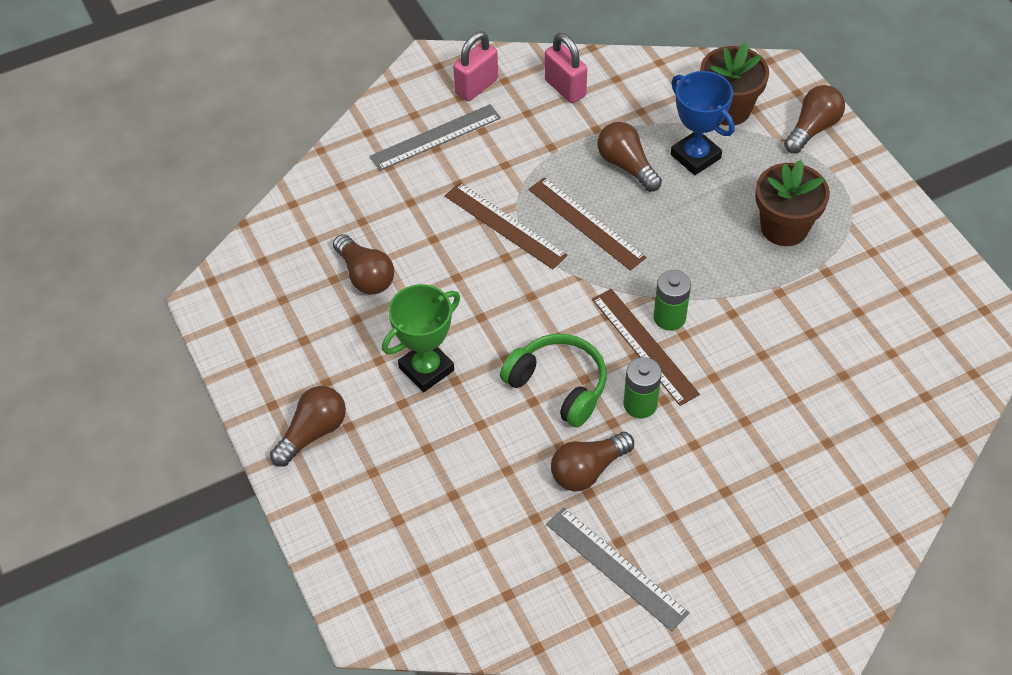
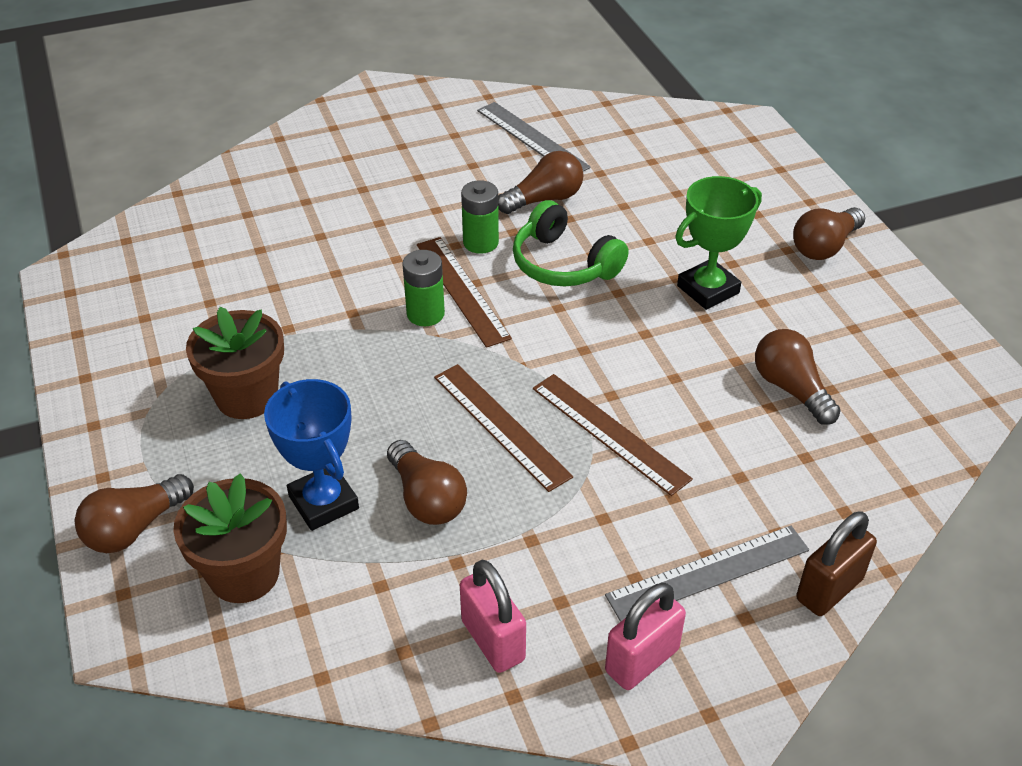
camera: 175 degrees left, 10 degrees down
(360, 135) = (829, 589): none -> brown padlock

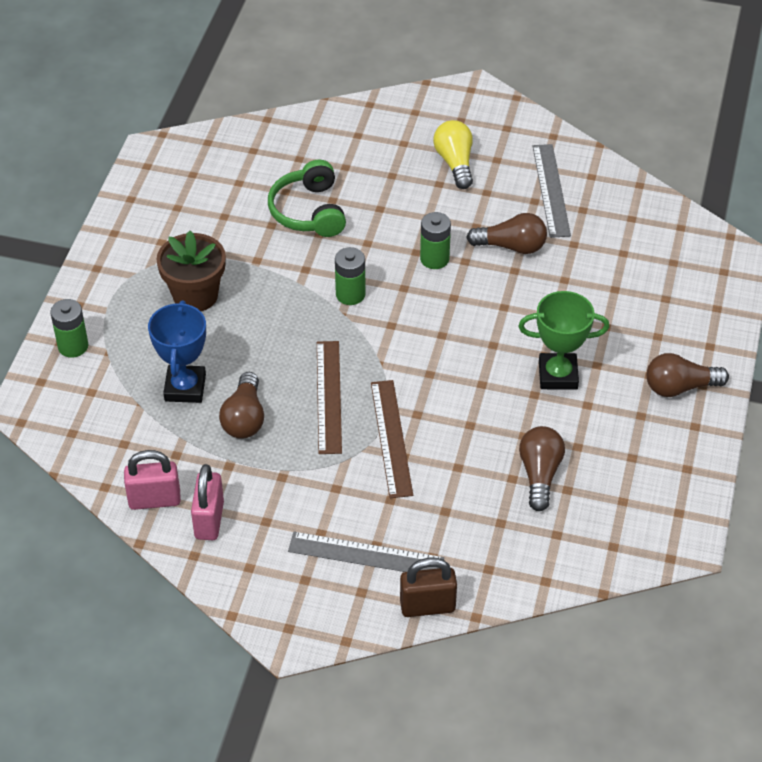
camera: 35 degrees right, 5 degrees up
(134, 528) = (73, 346): brown light bulb -> green battery
(244, 574) = (110, 406): brown flower pot -> none
(416, 153) = (455, 163): none -> yellow light bulb
(462, 290) = (389, 289): brown ruler -> none
(564, 264) = (476, 304): green headphones -> green headphones (309, 211)
(642, 660) = (279, 579): pink padlock -> pink padlock (154, 500)

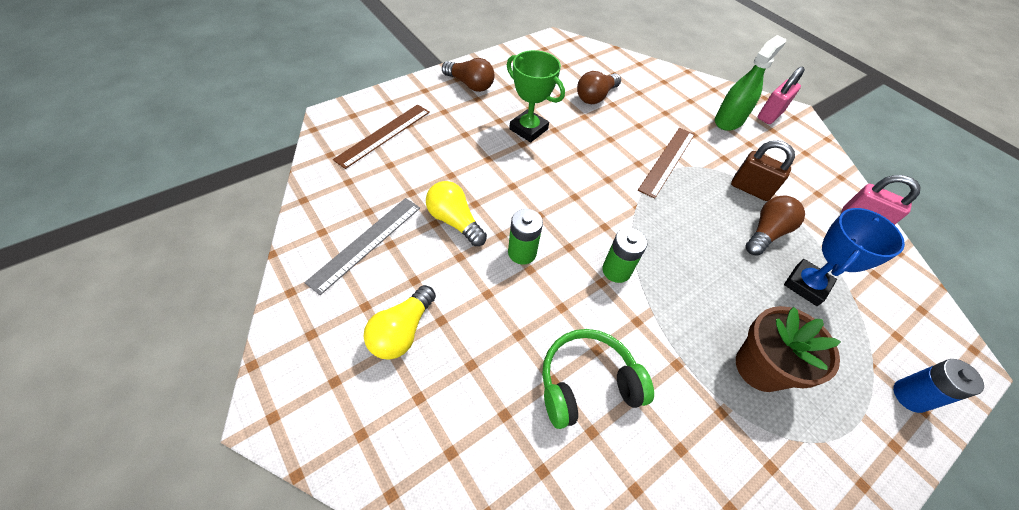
camera: 145 degrees left, 5 degrees up
(73, 346) = (910, 396): green battery -> blue battery
(209, 520) = (823, 188): pink padlock -> pink padlock (769, 115)
(309, 211) = (587, 383): green headphones -> green headphones turned 135 degrees counterclockwise
(329, 396) = (691, 208): brown ruler -> brown ruler (383, 135)
(365, 555) = (728, 120): grey ruler -> green spray bottle
(427, 606) = (710, 86): brown padlock -> brown padlock (750, 189)
(511, 246) = (454, 221): brown light bulb -> yellow light bulb

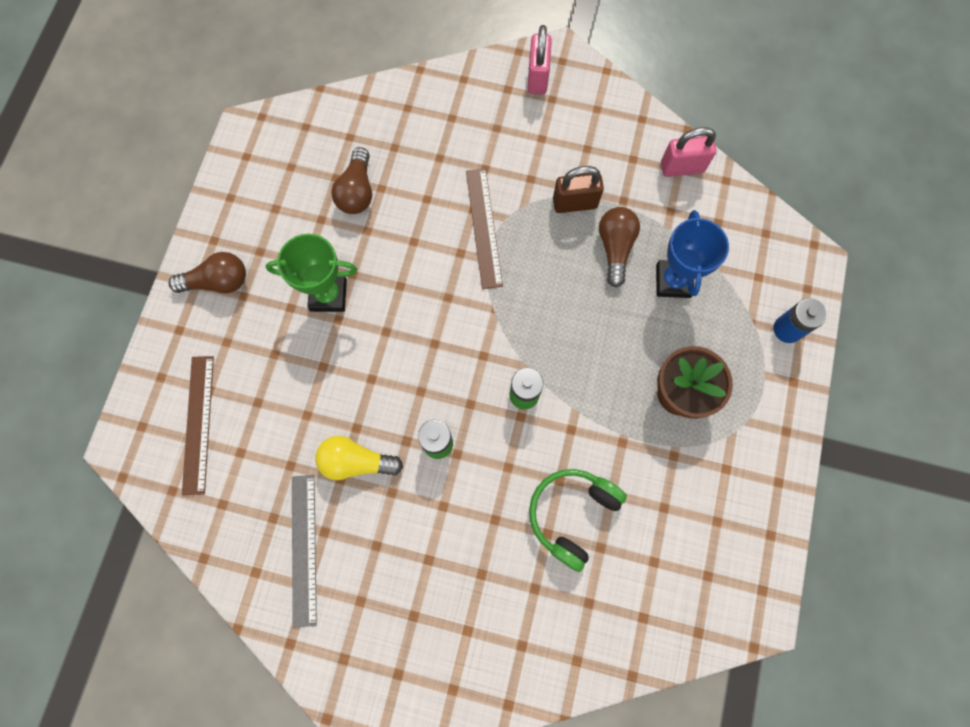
camera: 35 degrees left, 20 degrees up
(402, 331) = (408, 595): yellow light bulb -> none
(728, 120) = (504, 119): green spray bottle -> none

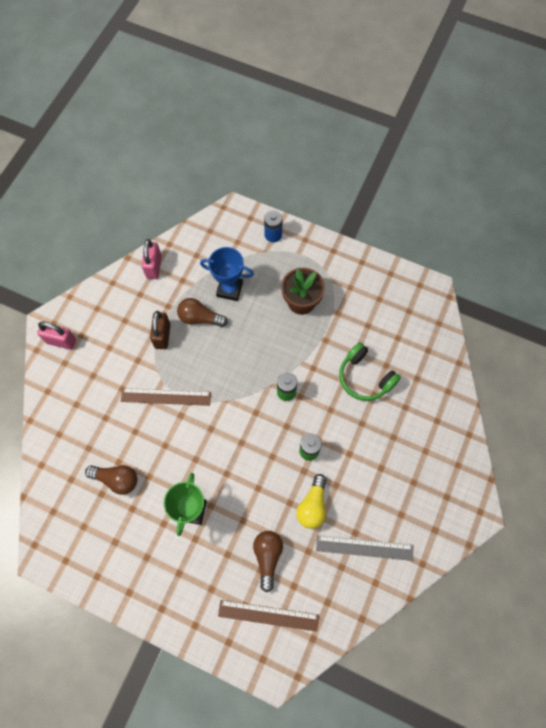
camera: 80 degrees left, 5 degrees down
(218, 282) = (163, 591): brown light bulb -> brown light bulb (267, 557)

